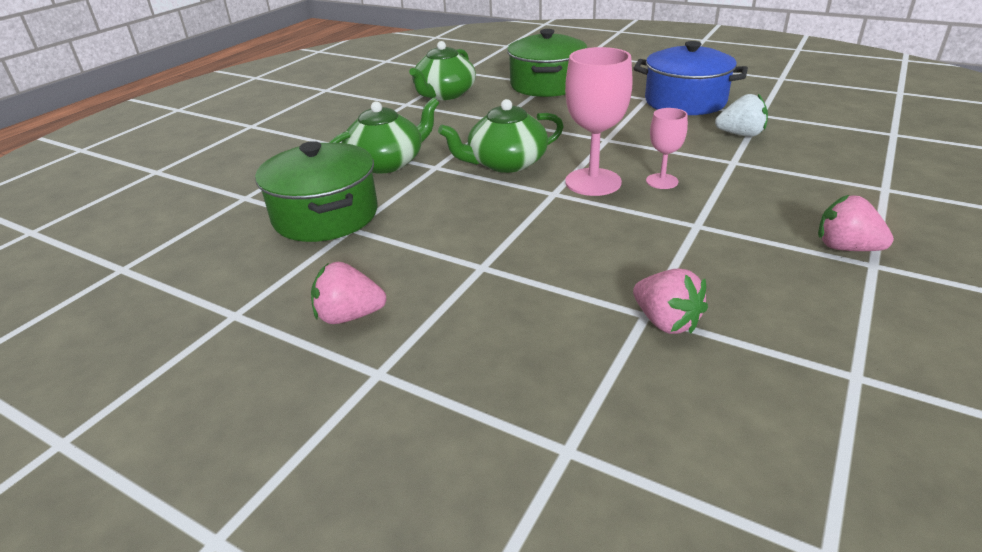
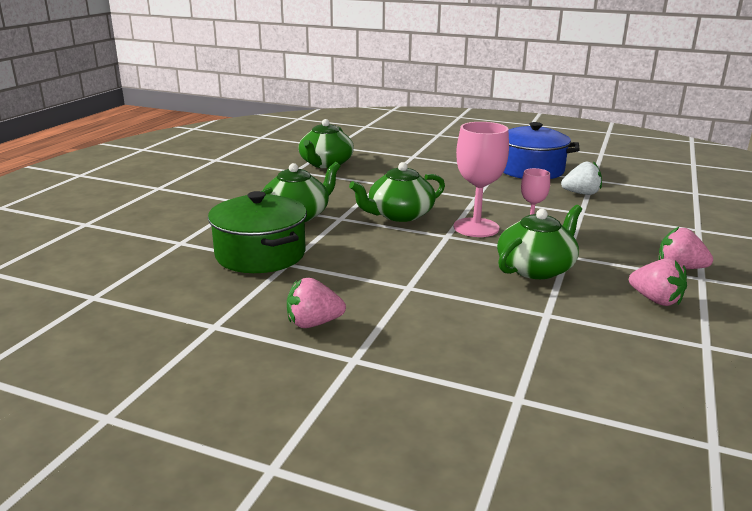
camera: 10 degrees left, 10 degrees down
(546, 85) = (412, 157): green pot -> none
(651, 243) = (536, 268): none -> green teapot
(666, 322) = (563, 318): pink strawberry -> pink strawberry (656, 300)

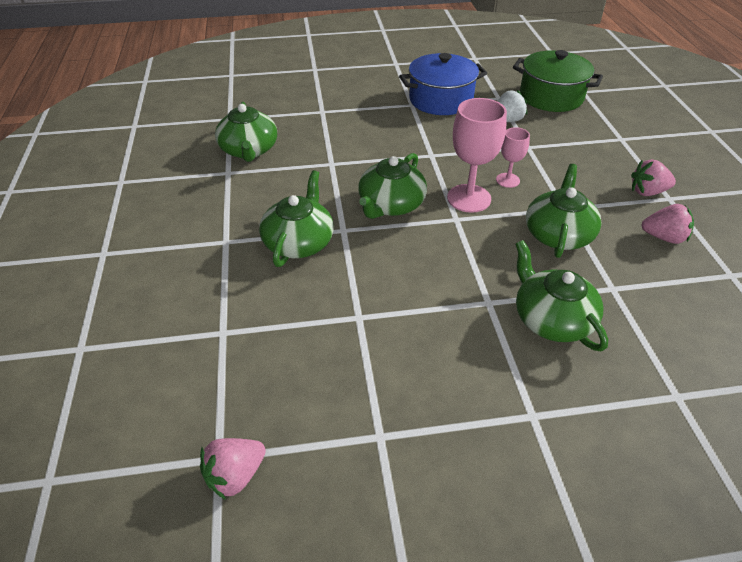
camera: 30 degrees left, 20 degrees up
(260, 254) = (321, 315): green pot -> green pot (551, 97)
(313, 323) = (459, 388): pink strawberry -> pink strawberry (235, 475)
(454, 313) = (551, 319): none -> green teapot

